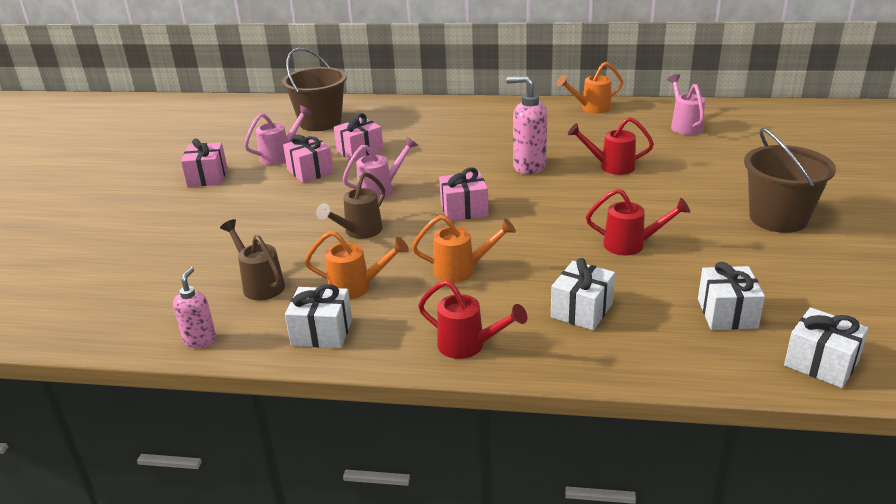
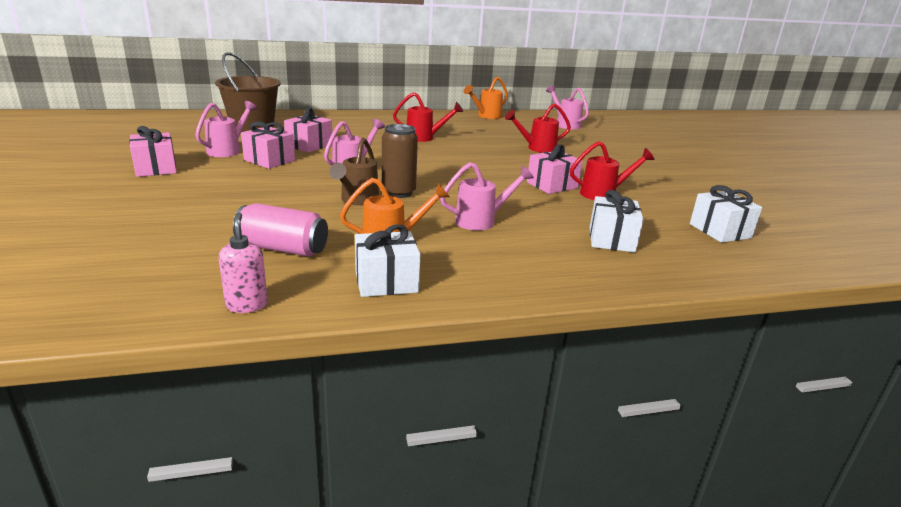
camera: 25 degrees left, 5 degrees down
(260, 284) = (283, 248): brown watering can -> pink can
(405, 225) = (398, 193): none -> brown can
(462, 270) = (482, 221): orange watering can -> pink watering can
(464, 210) = (443, 180): pink gift -> pink gift (552, 185)
(469, 346) = (542, 276): red watering can -> red watering can (425, 138)
(529, 166) = (472, 150): pink soap dispenser -> none
(778, 218) = (687, 172): brown bucket -> none
(821, 363) = (817, 255): white gift -> none

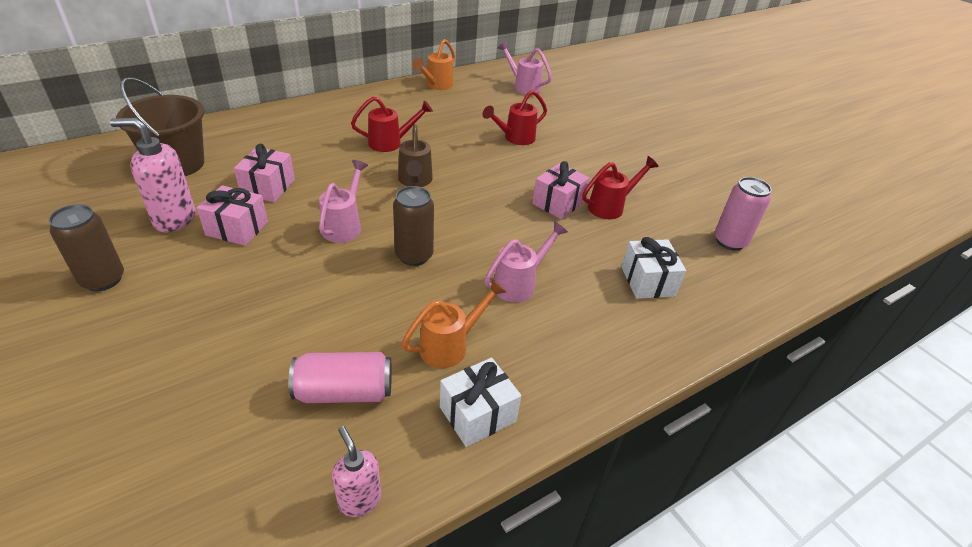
camera: 20 degrees left, 15 degrees up
(156, 168) = (103, 280): pink gift -> brown can
(228, 150) = (174, 219): pink watering can -> pink soap dispenser
(357, 200) = (378, 282): brown watering can -> brown watering can (415, 181)
(720, 231) = (730, 241): white gift -> pink can

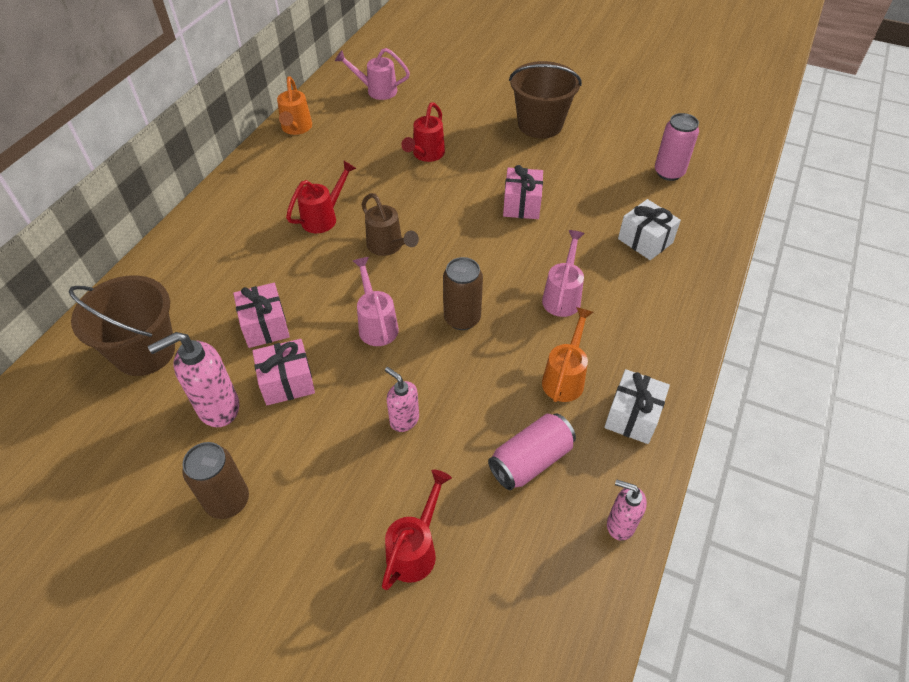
camera: 30 degrees left, 10 degrees up
(284, 300) = (404, 420): none -> pink soap dispenser
(611, 206) = (563, 186): red watering can -> red watering can (415, 548)
(637, 157) = (540, 124): none -> brown bucket

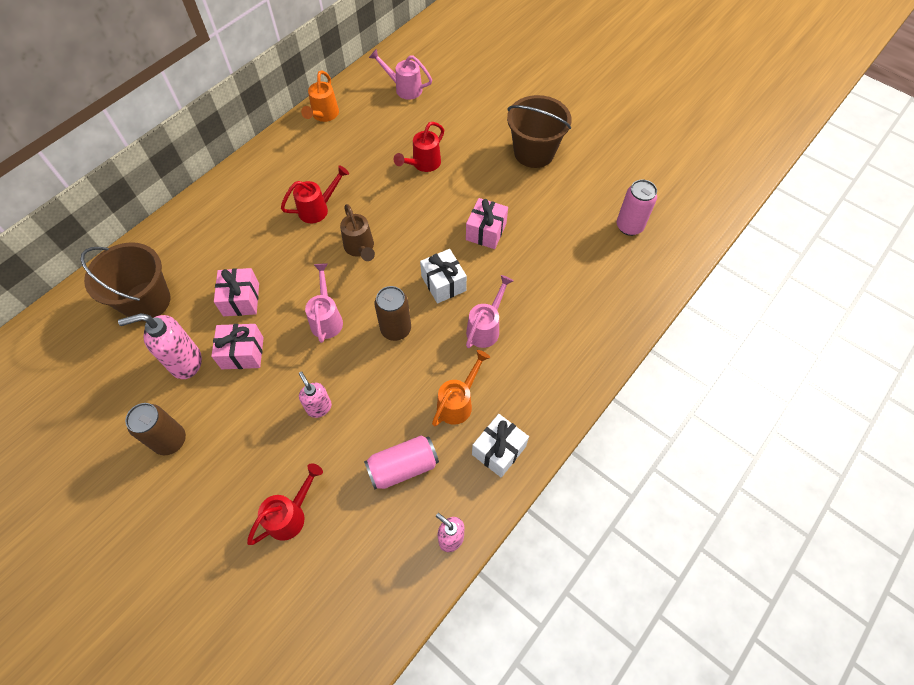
camera: 15 degrees right, 10 degrees up
(645, 241) = (578, 291): white gift -> white gift (443, 283)

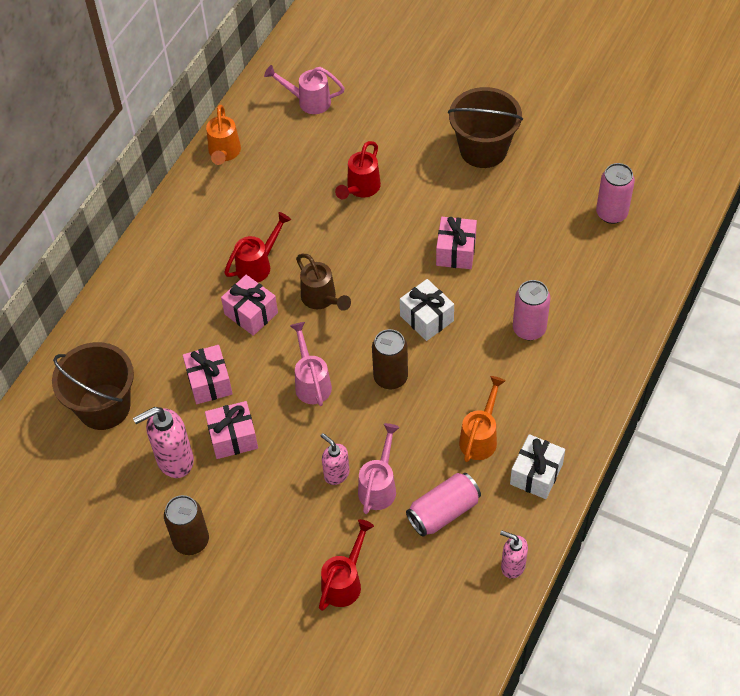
camera: 10 degrees left, 5 degrees down
(297, 248) = (251, 313): none -> pink gift
(486, 327) = (486, 355): pink watering can -> pink watering can (379, 485)
(530, 312) = (529, 329): none -> pink can

